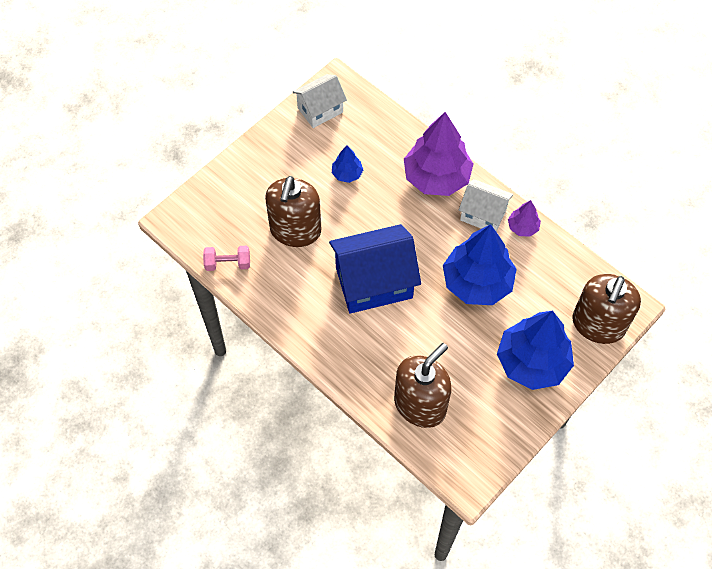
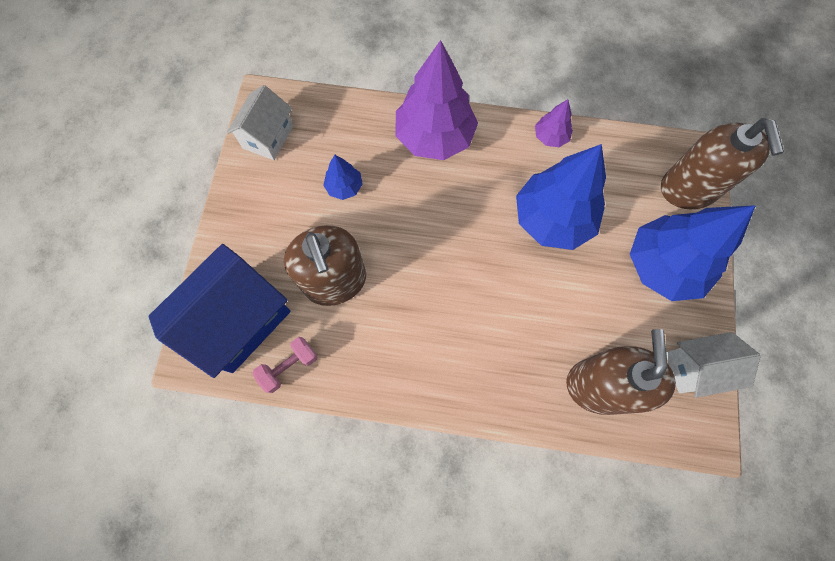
camera: 35 degrees left, 10 degrees up
(374, 282) = (456, 285): blue house -> blue house (239, 320)
(483, 215) = (506, 147): white house -> white house (695, 368)

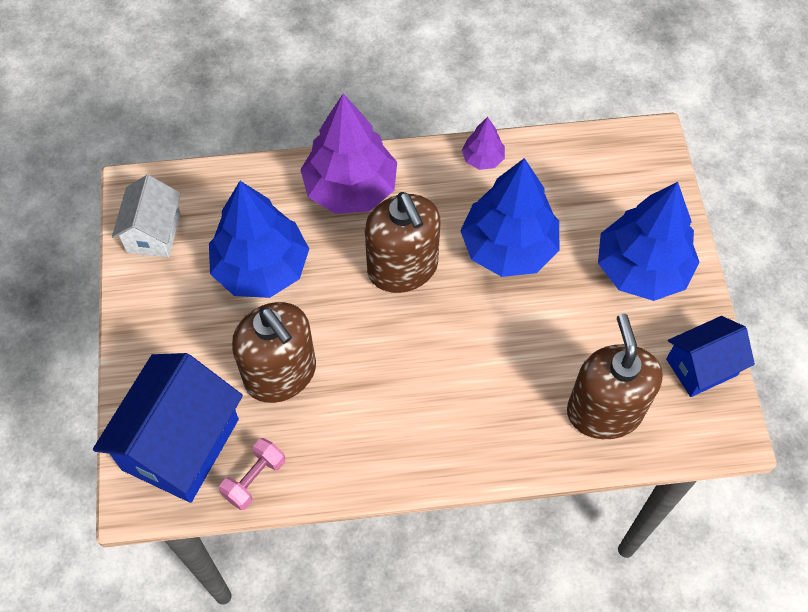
camera: 15 degrees left, 10 degrees down
(344, 187) = (261, 268): blue tree -> blue tree, size x2.16
(688, 189) = (648, 180): brown soap dispenser -> brown soap dispenser (402, 268)
(695, 368) = (701, 367): white house -> blue house

